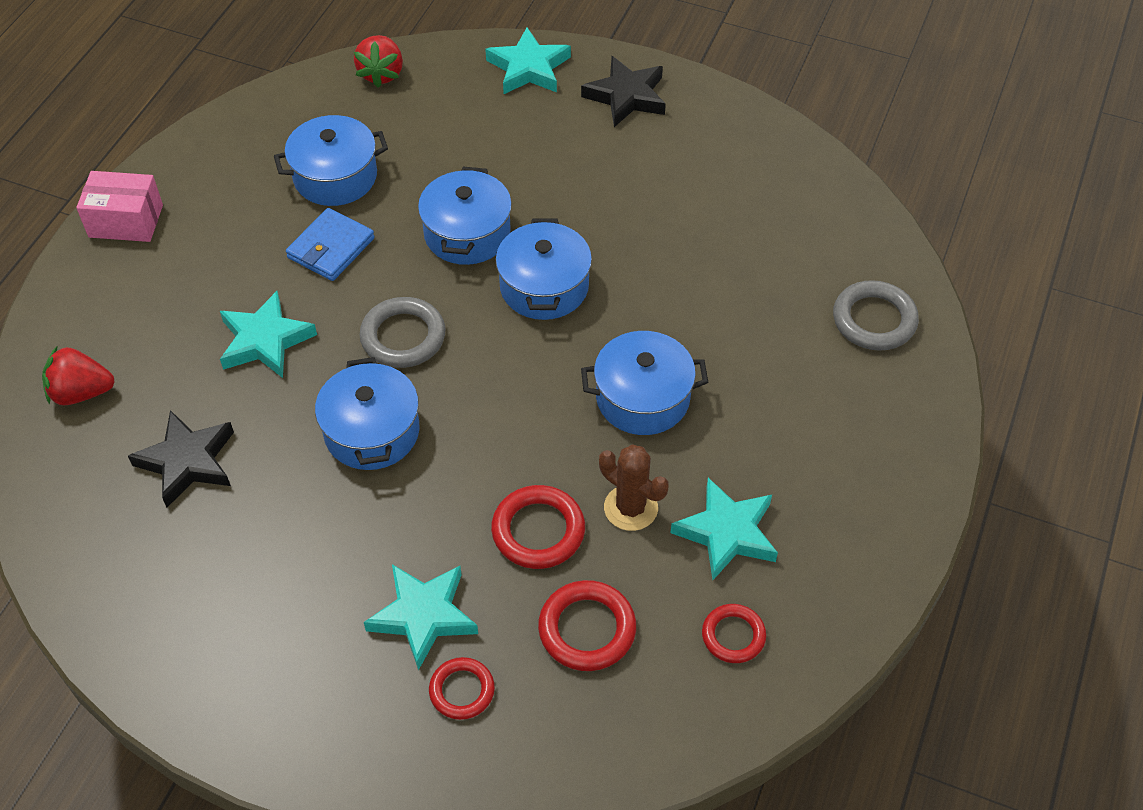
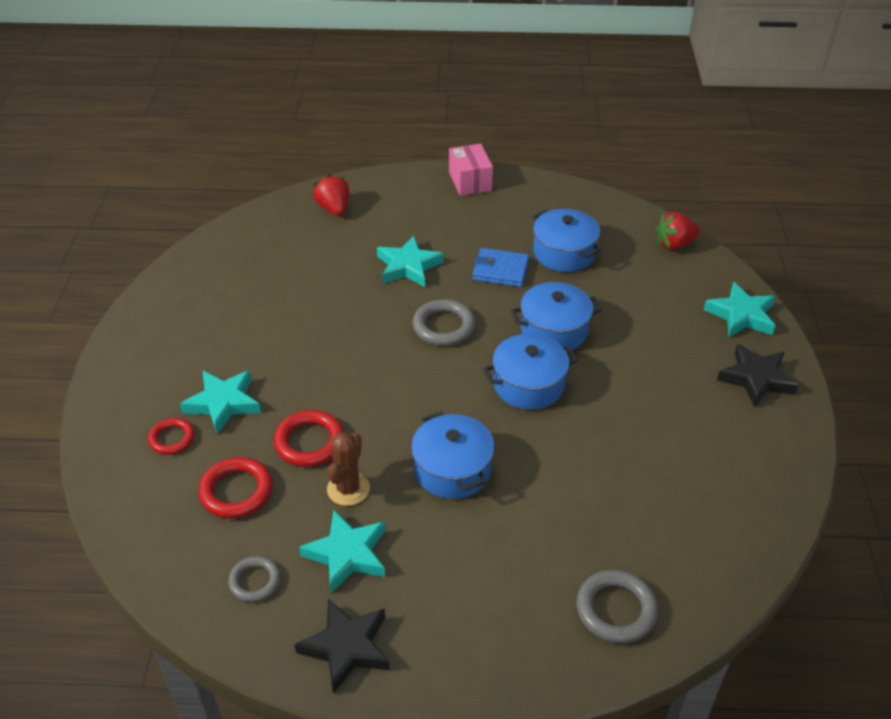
camera: 70 degrees right, 10 degrees down
(187, 462) = (302, 265): black star -> black star (346, 647)
(372, 431) = (358, 336): blue pot -> none
(733, 636) = (255, 581): red ring -> grey ring

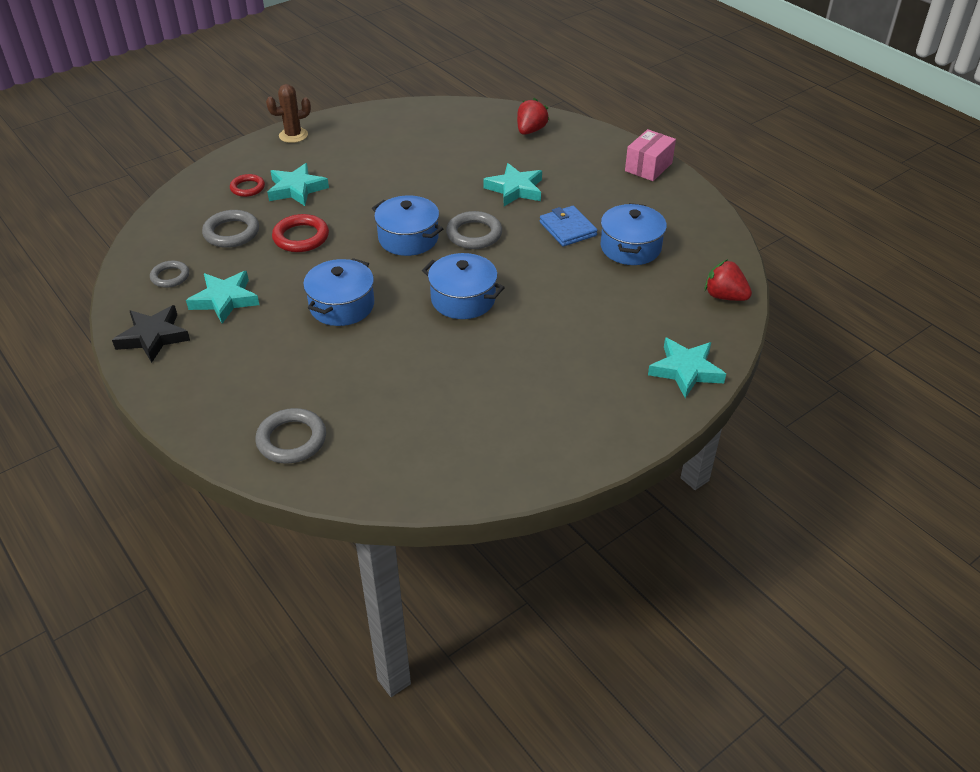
camera: 50 degrees right, 0 degrees up
(236, 491) = (231, 233): red ring -> grey ring
(348, 489) = (278, 272): brown cactus -> brown cactus (293, 135)
(554, 330) = (536, 284): blue pot -> blue pot (408, 238)
(756, 378) = (617, 411): black star -> none

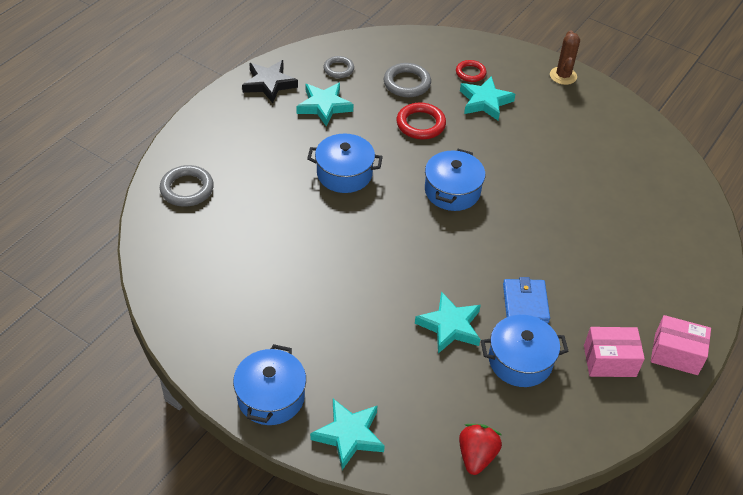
camera: 70 degrees right, 5 degrees up
(293, 135) = (563, 76): brown cactus -> brown cactus turned 45 degrees clockwise
(463, 299) = (384, 248): blue pot -> blue pot (271, 397)
(474, 234) = (481, 234): grey ring -> none
(515, 189) = (569, 249): turquoise star -> turquoise star (450, 326)
(530, 130) = (681, 239): red strawberry -> none
(567, 229) = (525, 303): blue wallet -> blue wallet turned 45 degrees counterclockwise
(645, 201) = (609, 361): none -> pink box

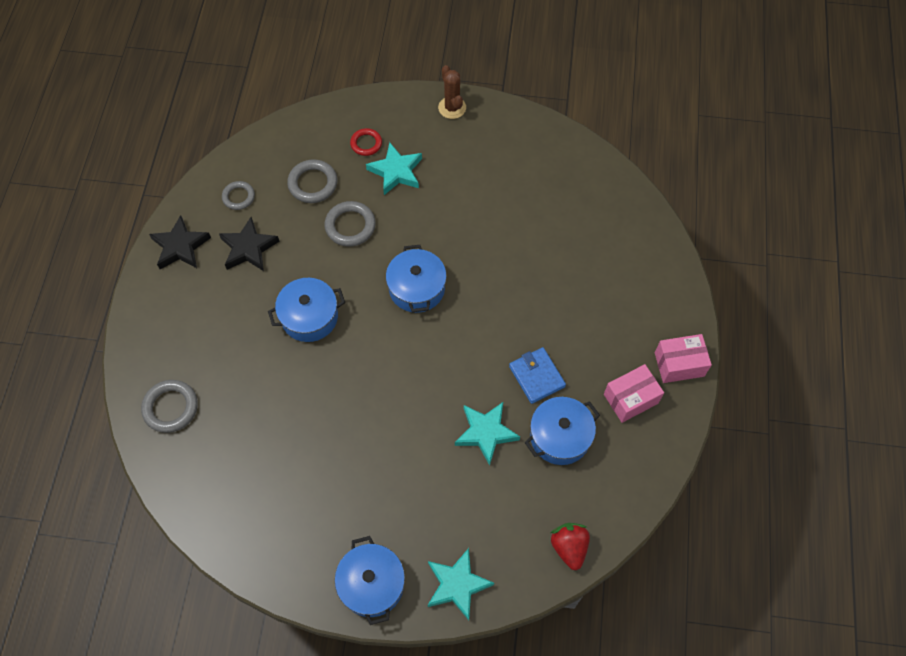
camera: 25 degrees left, 15 degrees up
(324, 106) = (249, 248): turquoise star -> black star
(420, 124) = (350, 226): red ring -> grey ring

